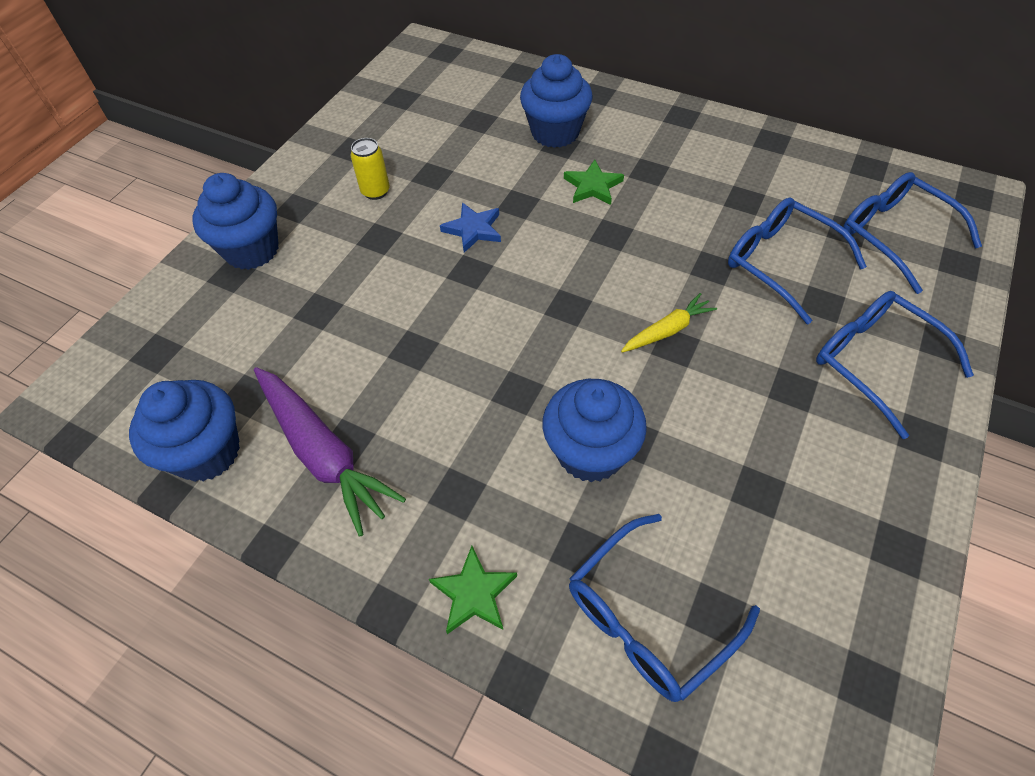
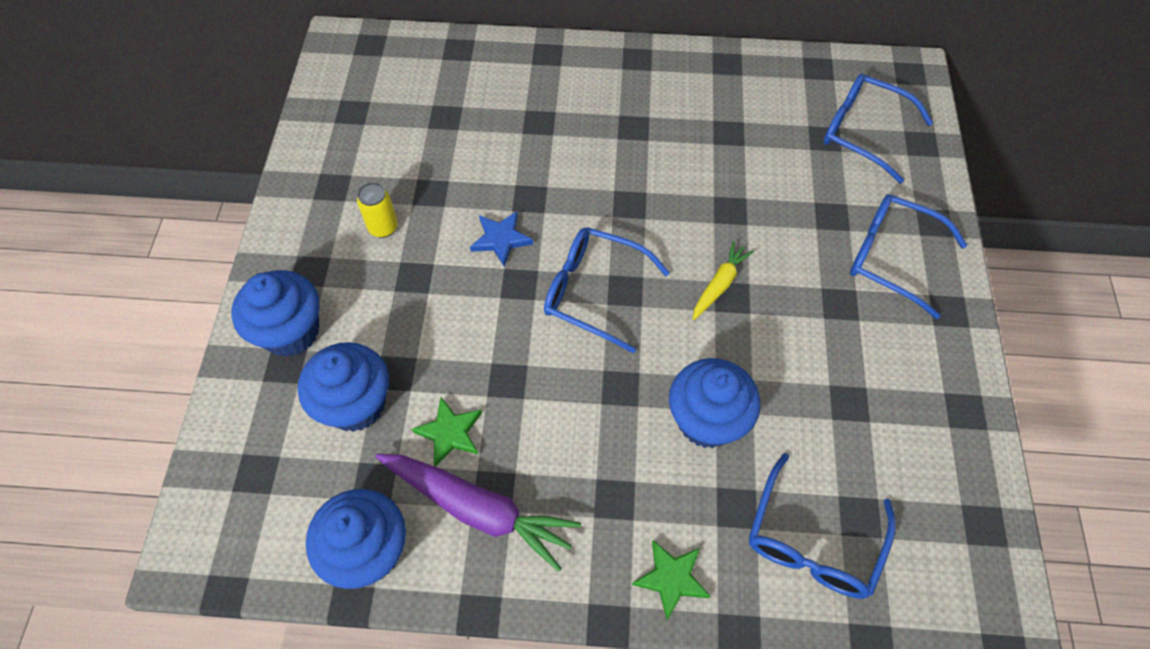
camera: 25 degrees left, 5 degrees up
(555, 132) = (527, 110): blue cupcake -> blue cupcake (356, 404)
(592, 186) = (590, 159): green star -> green star (450, 433)
(779, 262) = (783, 187): blue glasses -> blue glasses (592, 291)

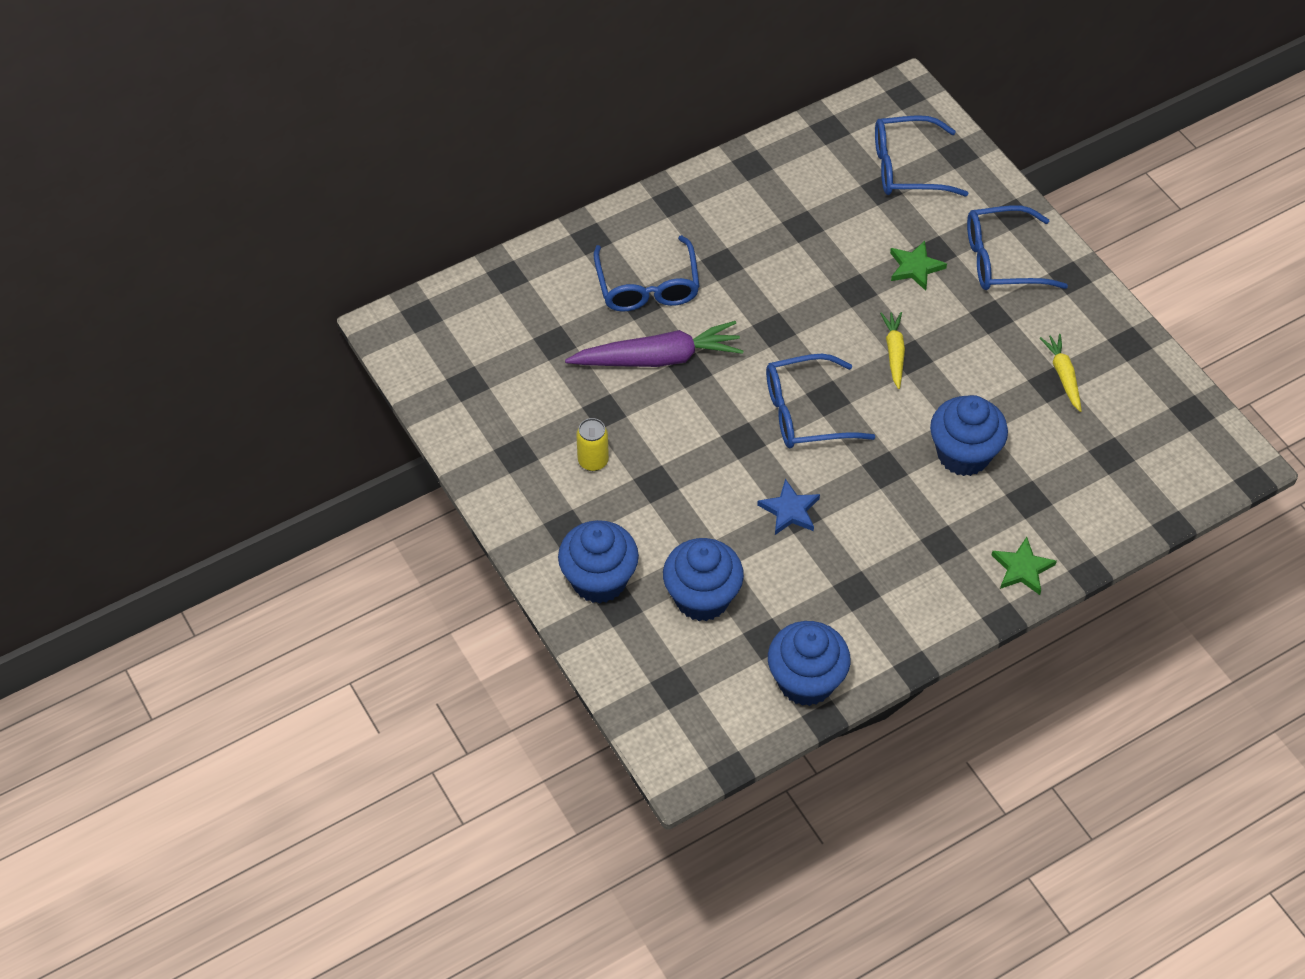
camera: 35 degrees left, 5 degrees down
(450, 433) = (790, 574): green star -> green star (915, 267)
(478, 509) = (857, 608): purple carrot -> purple carrot (658, 358)
(501, 239) = (697, 415): blue star -> blue star (789, 510)
(812, 542) = (1093, 490): blue glasses -> blue glasses (647, 287)
(869, 402) = (1063, 375): none -> yellow carrot

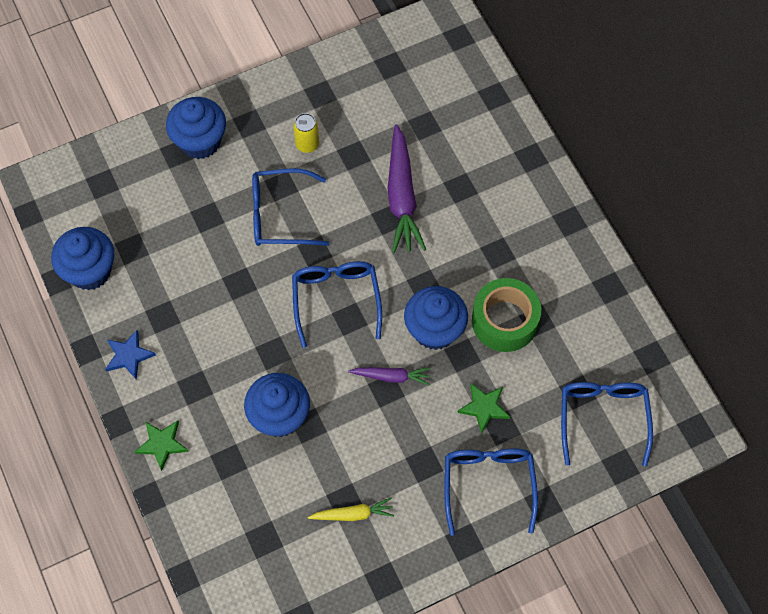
camera: 95 degrees right, 10 degrees up
(647, 287) = (476, 195): blue glasses -> blue glasses (279, 215)
(702, 598) = (173, 208): blue cupcake -> blue cupcake (434, 330)
(789, 510) = (243, 277): blue star -> blue star (129, 356)
(807, 254) = (504, 321): none -> green tape
(894, 353) = (391, 376): yellow carrot -> purple carrot

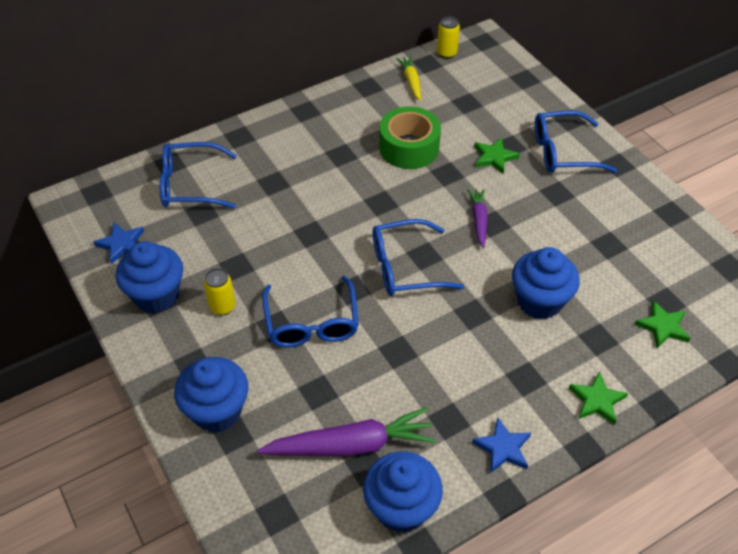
camera: 95 degrees left, 15 degrees down
(234, 527) = (662, 326): none -> green star
(353, 514) = (619, 238): yellow carrot -> yellow carrot (411, 82)
(390, 62) = (121, 244): none -> blue star
(402, 196) = (284, 224): purple carrot -> purple carrot (351, 445)
(434, 330) = (426, 193): blue cupcake -> blue cupcake (156, 295)
(603, 417) = (485, 88): blue glasses -> blue glasses (189, 185)
(671, 382) = (446, 53): none -> yellow can

